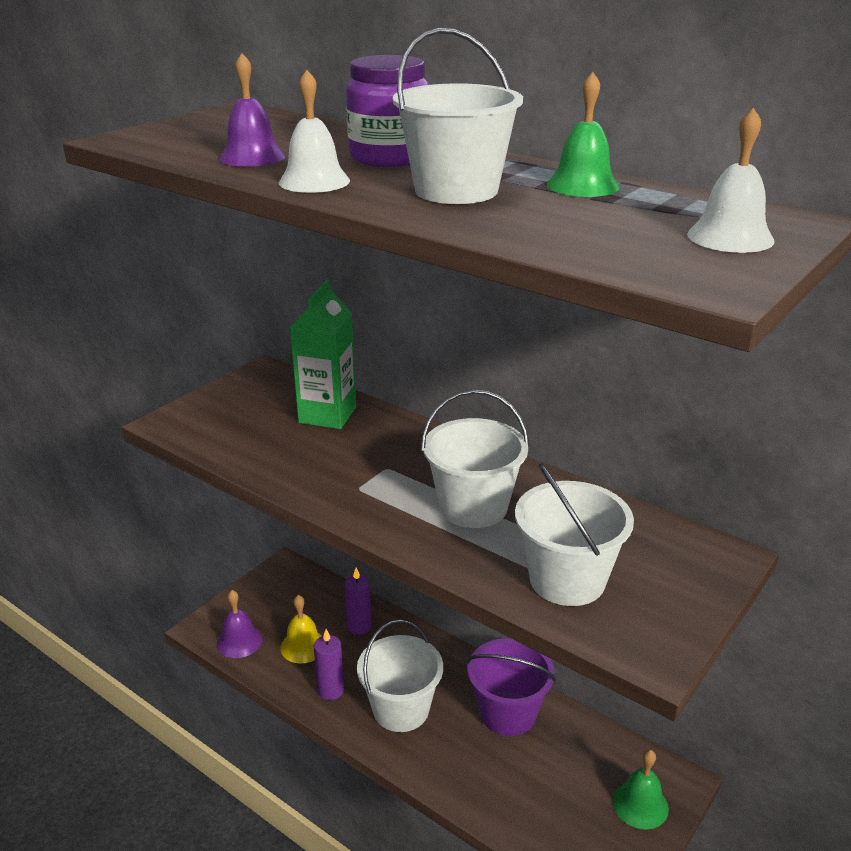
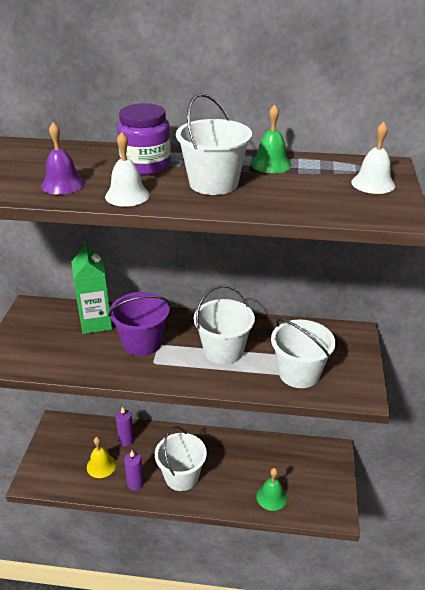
camera: 30 degrees left, 5 degrees up
(239, 641) = (59, 479): purple bell -> none
(508, 713) = (237, 453): purple bucket -> purple bucket (142, 342)
(640, 804) = (326, 470): green bell -> green bell (271, 497)

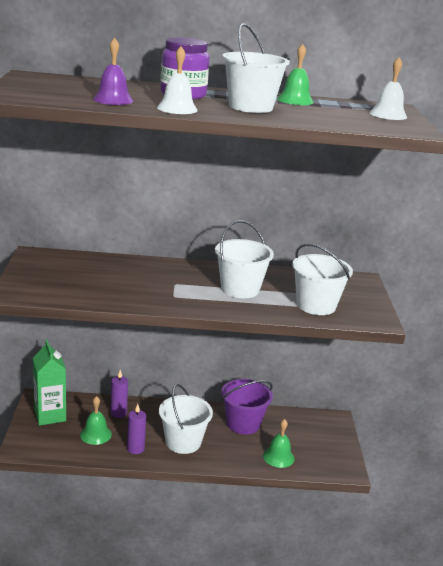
camera: 10 degrees left, 10 degrees down
(96, 323) = (107, 267): green carton -> green carton (50, 415)
(101, 466) = (95, 434): yellow bell -> green bell
(142, 342) = (158, 282): purple bucket -> purple bucket (243, 423)

